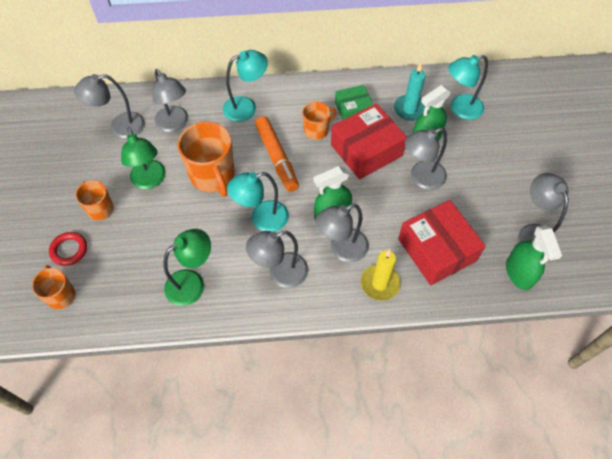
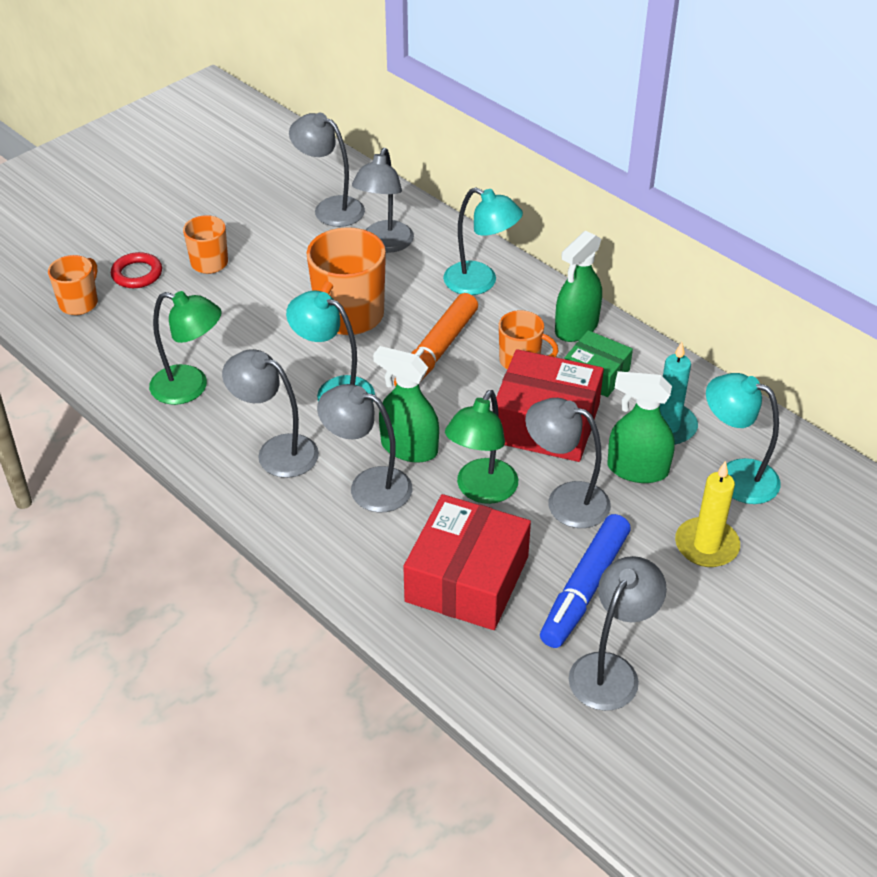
camera: 50 degrees right, 15 degrees down
(150, 181) = (286, 274): green lamp -> green lamp (481, 491)
(380, 283) = (355, 550): yellow candle -> yellow candle (706, 545)
(479, 209) = (584, 588): none -> blue marker
(519, 273) = (525, 689): green spray bottle -> green spray bottle (576, 327)

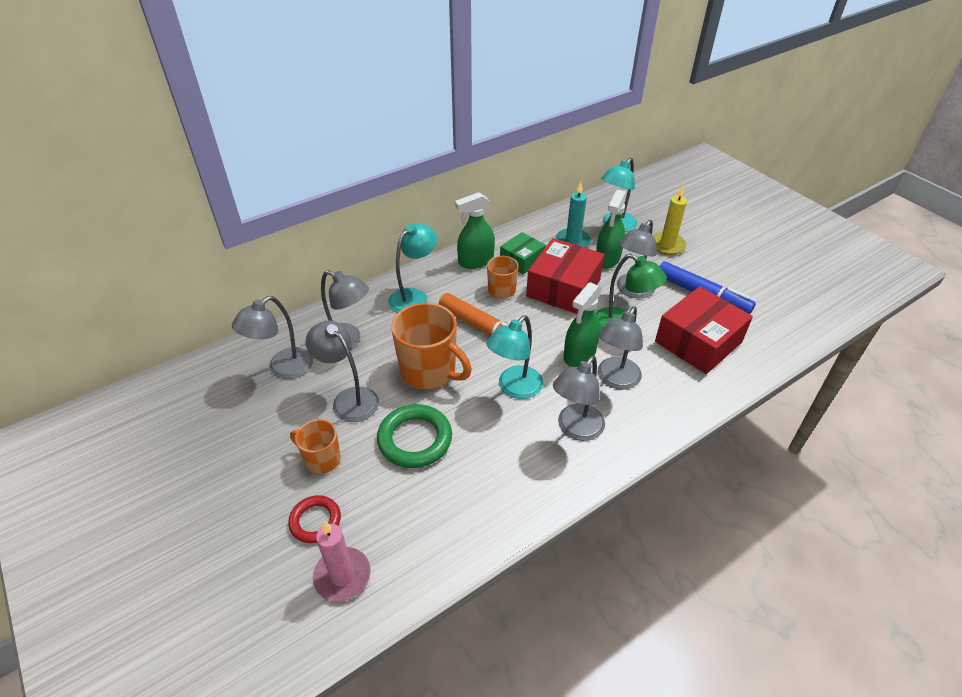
camera: 80 degrees left, 0 degrees up
(79, 303) = (342, 576): orange mug -> pink candle
(190, 387) = (491, 483): green lamp -> none
(244, 322) = (415, 439): none -> green ring
(467, 579) = (698, 342): red box -> red box turned 75 degrees counterclockwise
(576, 327) = (475, 261): green spray bottle -> green spray bottle turned 105 degrees clockwise
(611, 670) = (760, 294): grey lamp -> grey lamp (349, 399)

